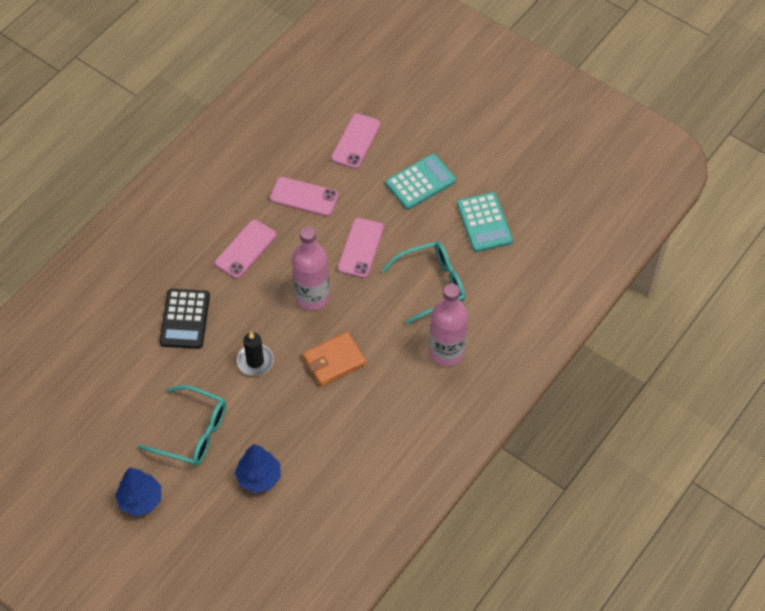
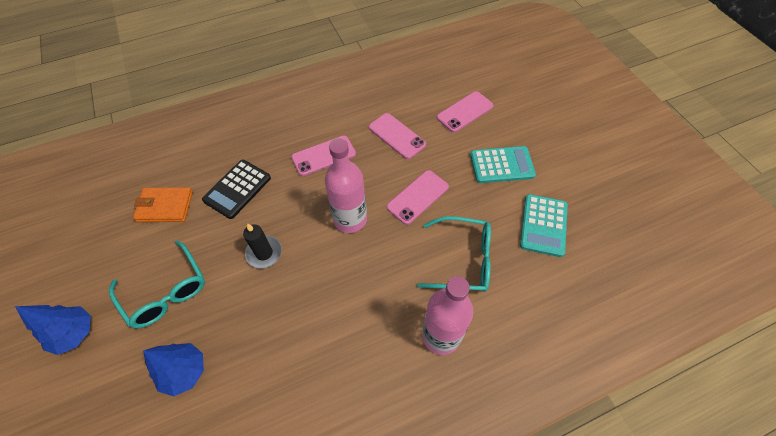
camera: 30 degrees right, 0 degrees up
(334, 361) = (330, 288): orange wallet -> orange wallet (165, 206)

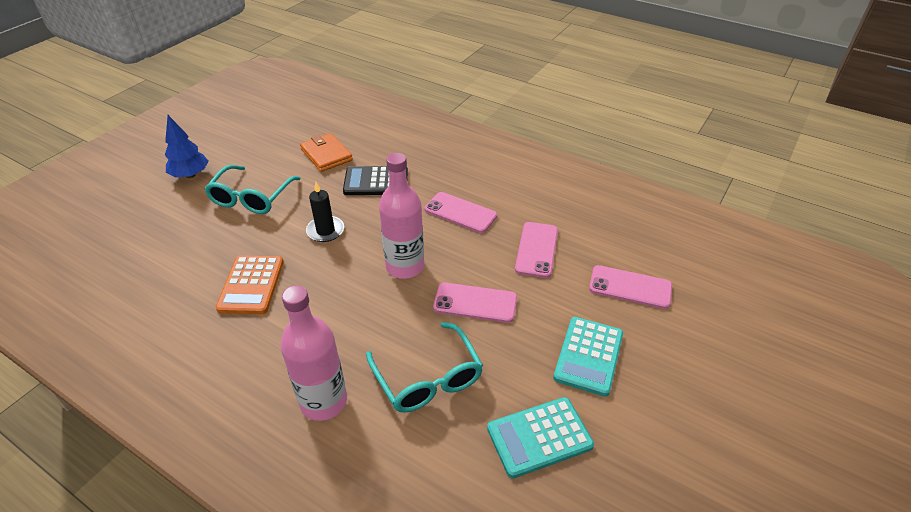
camera: 55 degrees right, 15 degrees down
(184, 371) = (190, 245): blue tree -> none
(282, 338) = (251, 285): none -> orange calculator
(501, 165) = (588, 356): turquoise calculator -> turquoise calculator turned 60 degrees clockwise

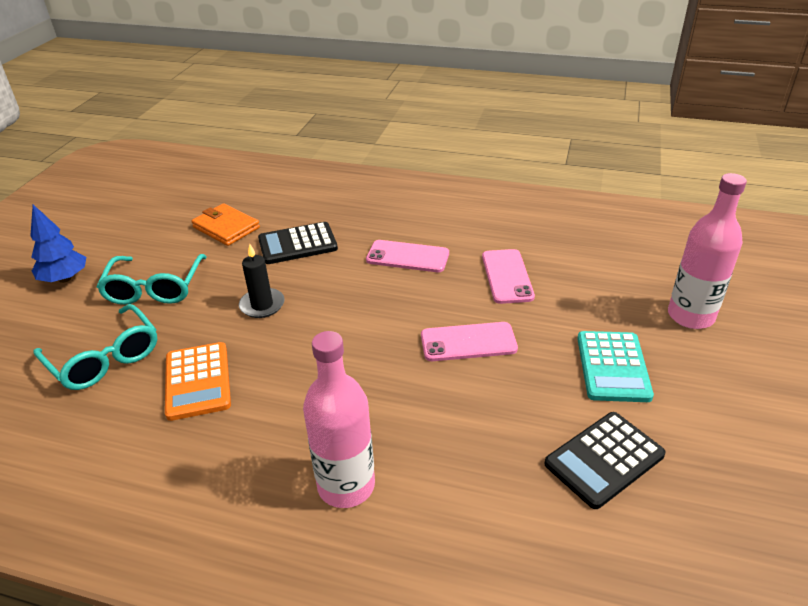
camera: 15 degrees left, 5 degrees down
(405, 266) = (372, 323): pink bottle -> pink bottle (690, 316)
(428, 378) = (454, 430): turquoise glasses -> turquoise glasses (105, 358)
(539, 437) = (604, 459): turquoise calculator -> black calculator
(630, 287) = (619, 292): pink phone -> none

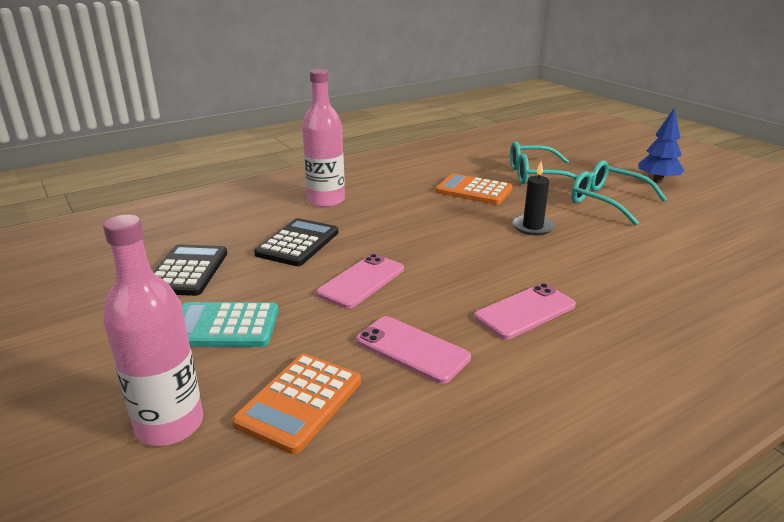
camera: 130 degrees right, 10 degrees down
(226, 227) = (691, 247): orange wallet -> none
(297, 244) = (619, 268): black calculator -> black calculator (298, 243)
(605, 287) = (299, 402): none -> orange calculator
(612, 367) = (224, 326): turquoise calculator -> turquoise calculator turned 45 degrees counterclockwise

